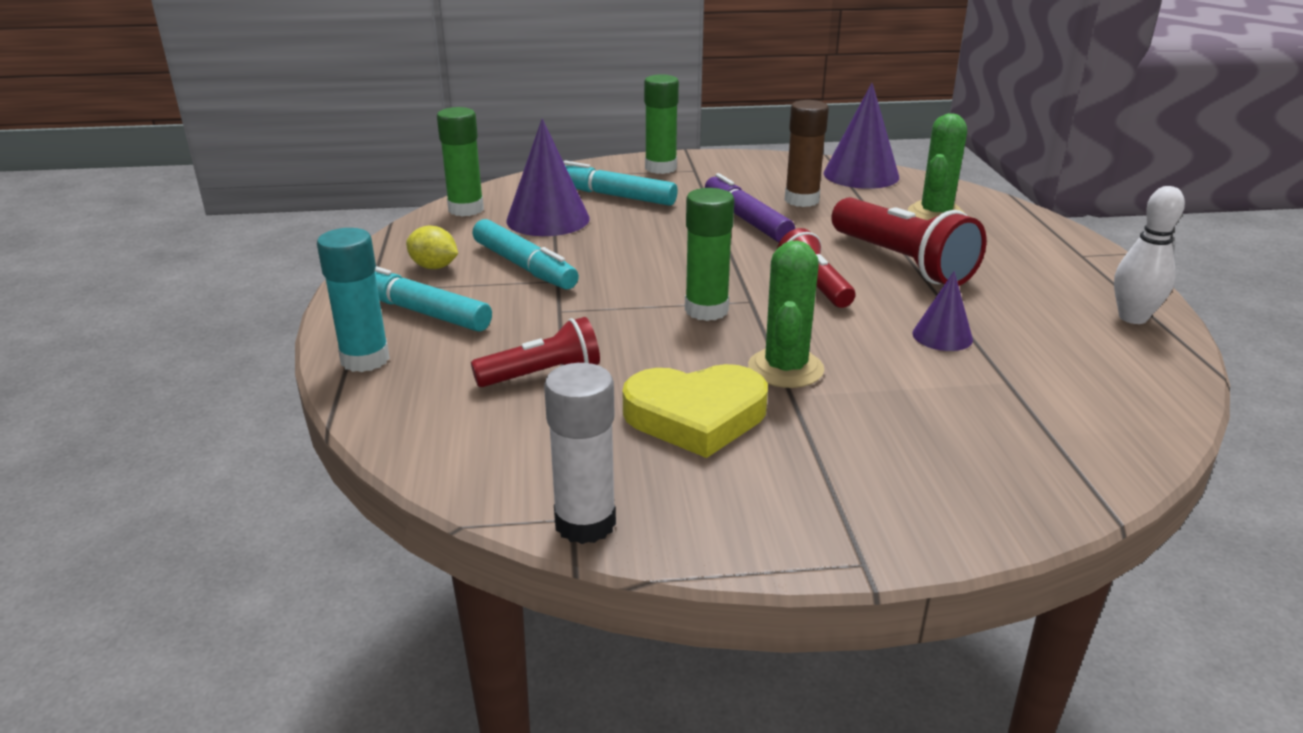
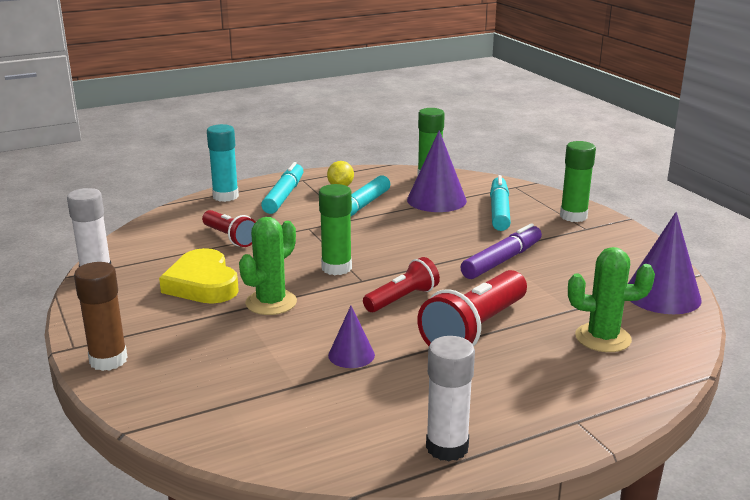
camera: 70 degrees right, 5 degrees down
(785, 368) = (271, 302): green cactus -> green cactus turned 45 degrees counterclockwise
(801, 200) = (567, 276): brown glue stick -> brown glue stick (108, 360)
(1132, 318) = (447, 447): white bowling pin -> white glue stick

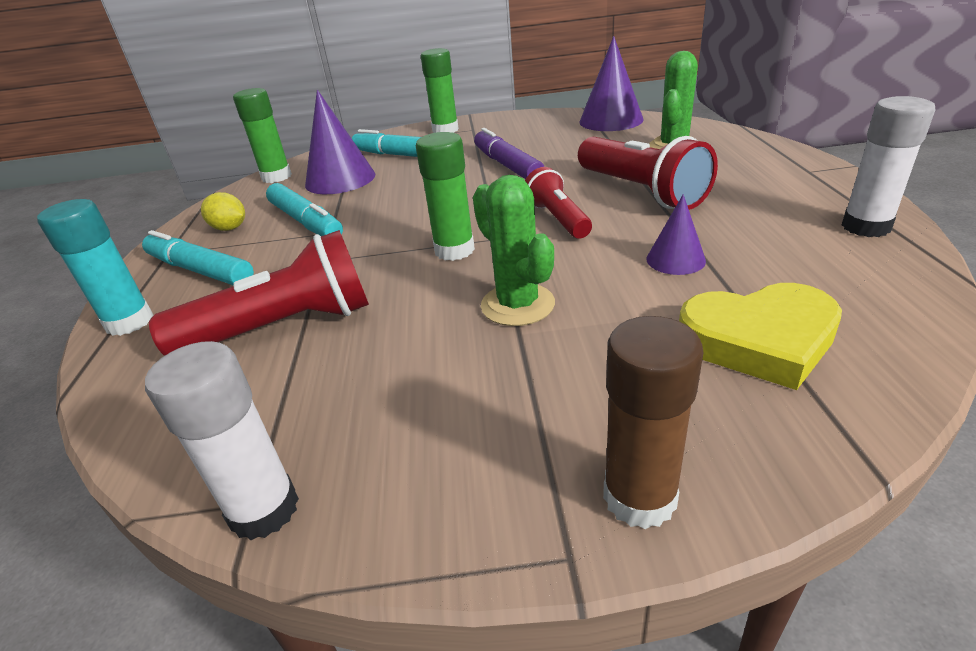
camera: 65 degrees left, 10 degrees up
(202, 284) = (418, 364): yellow heart -> yellow heart (759, 340)
(230, 238) = (283, 327): red flashlight -> red flashlight, size x1.64

